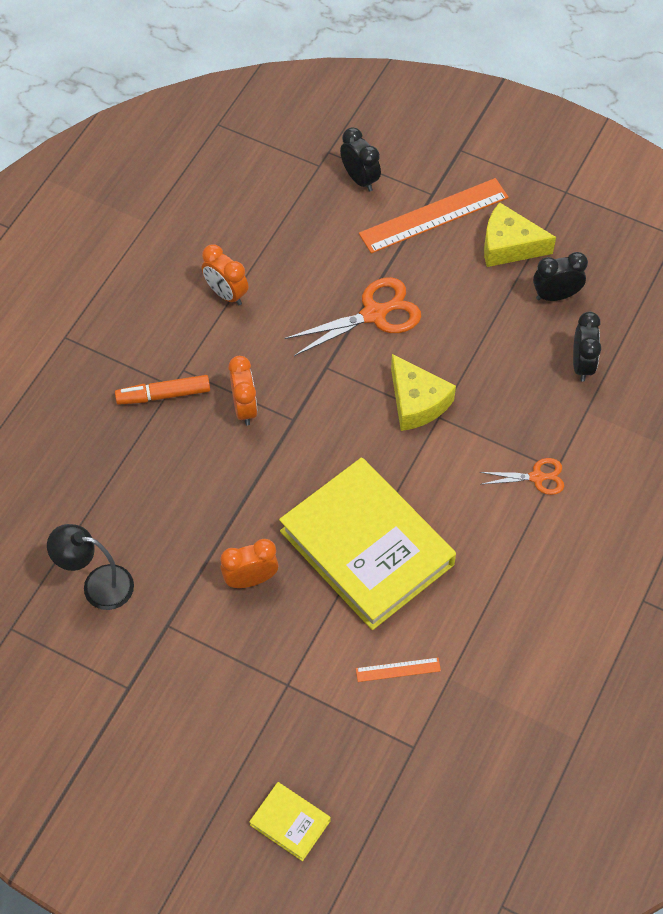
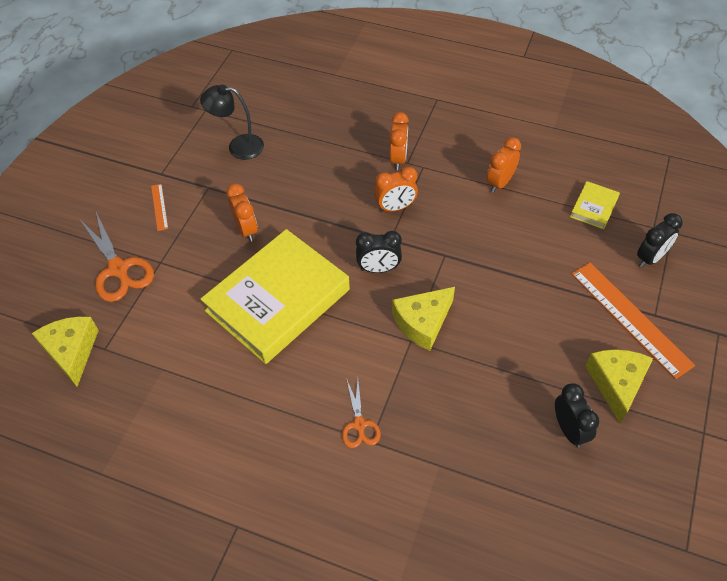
camera: 85 degrees right, 5 degrees down
(97, 585) = (238, 146): black lamp -> black lamp turned 90 degrees counterclockwise
(164, 395) = (398, 159): orange marker -> orange clock
(290, 823) = (52, 276): yellow book -> yellow book (594, 207)
(374, 314) = (506, 283): orange scissors -> orange scissors (118, 269)
(398, 669) = (170, 332): orange ruler -> orange ruler (159, 207)
(413, 786) = (72, 351): none -> yellow cheese
(582, 364) = (492, 458): black clock -> black clock (378, 268)

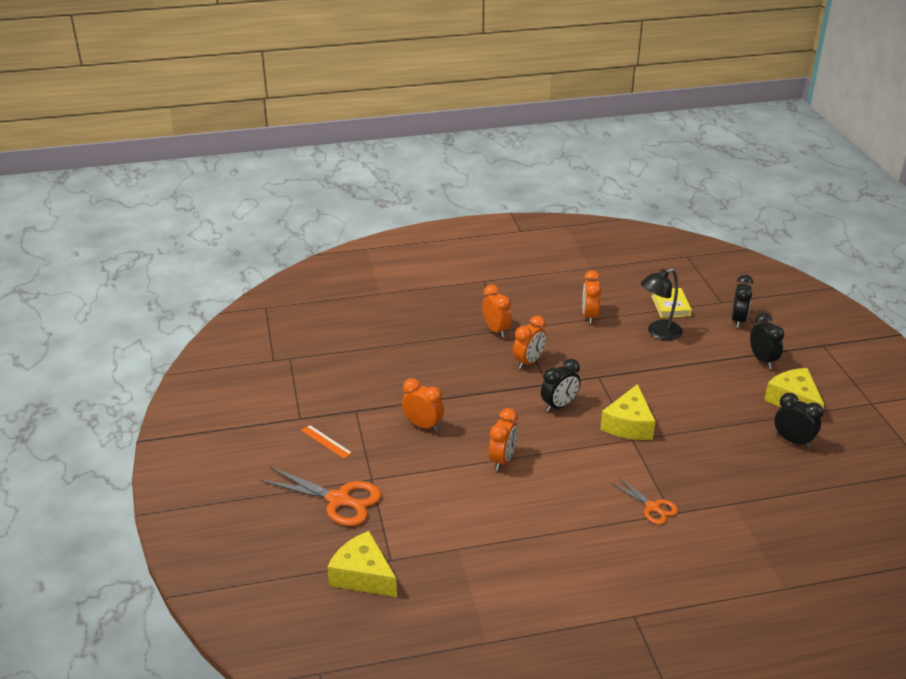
camera: 35 degrees left, 20 degrees down
(238, 146) = (350, 372): black lamp -> black lamp (658, 333)
(277, 300) = (502, 460): yellow book -> orange clock
(630, 318) = (762, 360): orange ruler -> black clock

